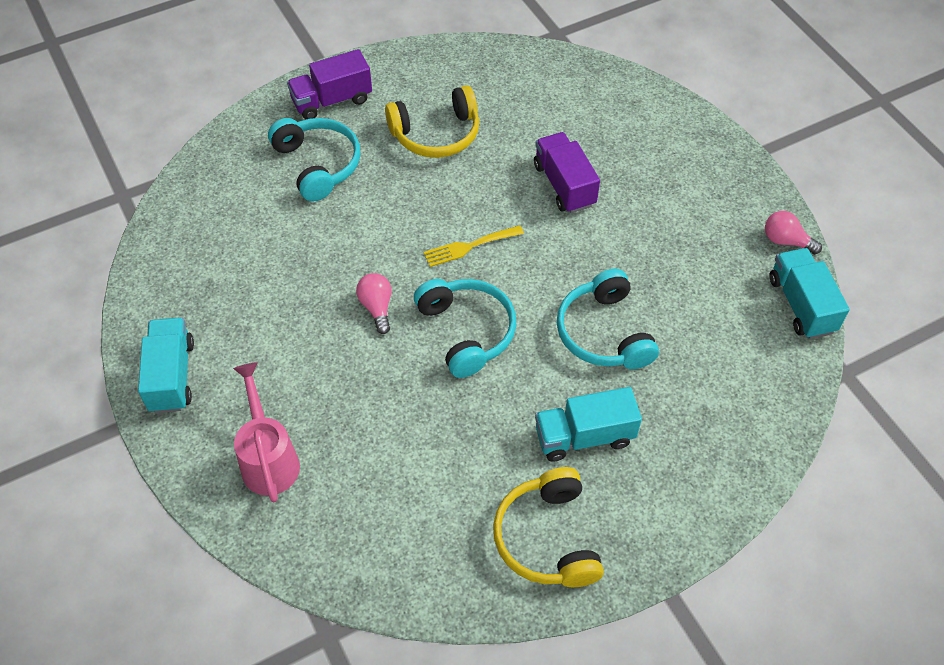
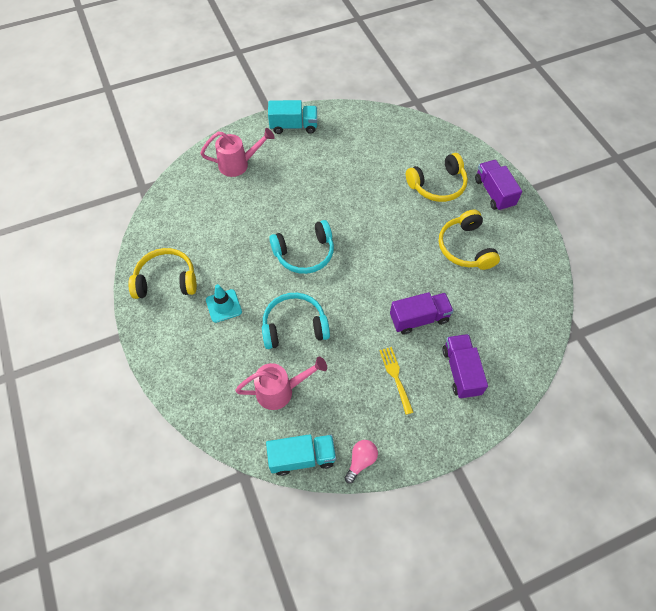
camera: 95 degrees right, 5 degrees up
(318, 164) = (438, 185): turquoise headphones -> yellow headphones
(377, 307) = (327, 211): pink light bulb -> none
(469, 246) = (368, 259): yellow fork -> yellow fork (395, 377)
(584, 436) = (223, 306): turquoise truck -> turquoise traffic cone
(636, 142) = (461, 371): none -> purple truck
(712, 340) = (280, 390): none -> pink watering can

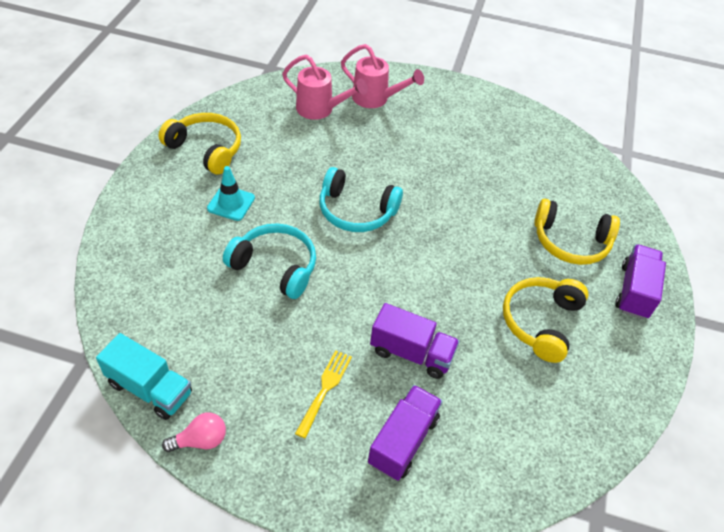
camera: 35 degrees right, 10 degrees down
(280, 390) = (199, 312): pink watering can -> pink watering can (320, 109)
(293, 126) = (465, 99): turquoise truck -> none

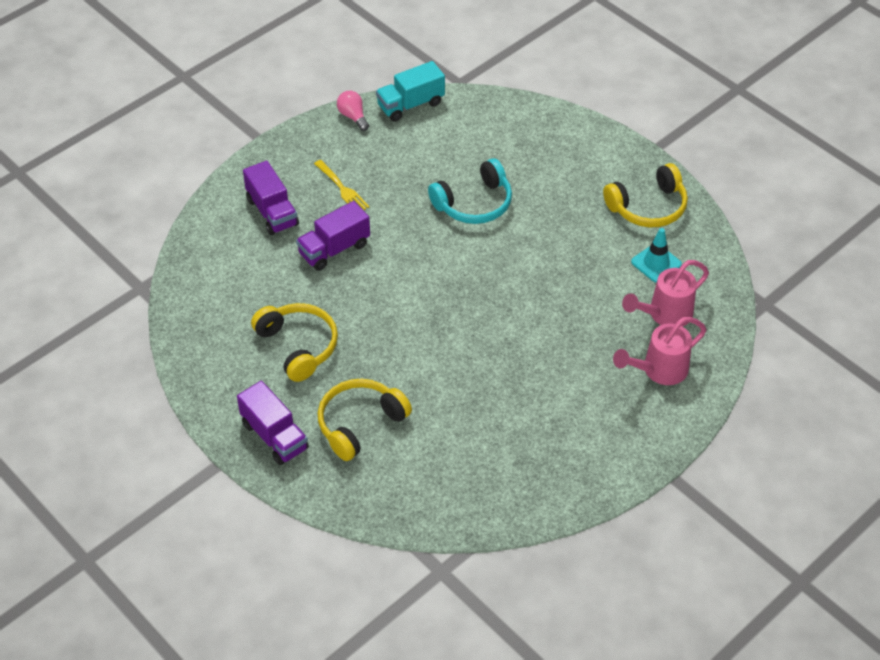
camera: 125 degrees right, 0 degrees up
(200, 440) = (353, 116): pink light bulb -> pink light bulb turned 135 degrees clockwise
(231, 203) = (565, 201): turquoise traffic cone -> turquoise traffic cone (656, 263)
(356, 211) = (502, 281): turquoise headphones -> none

